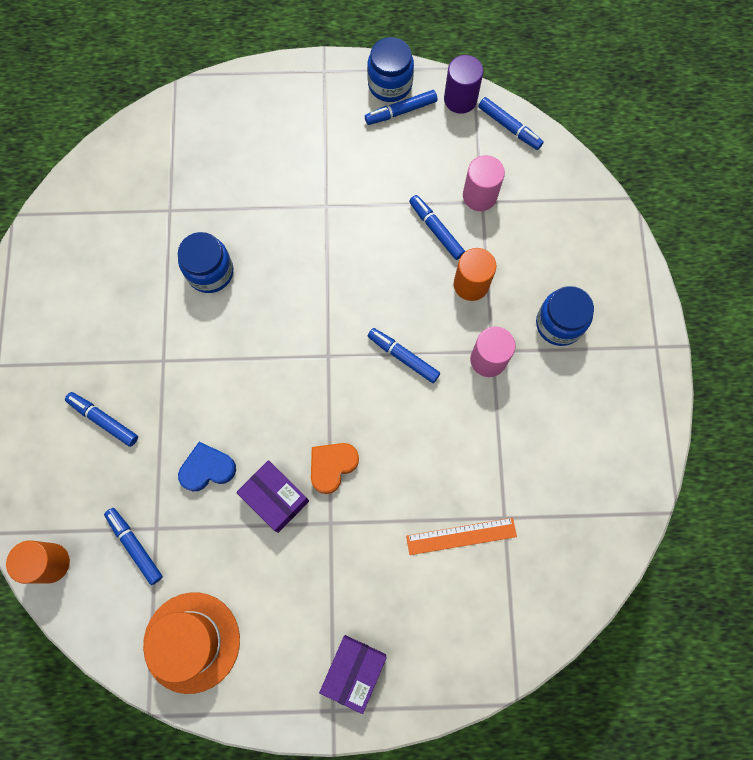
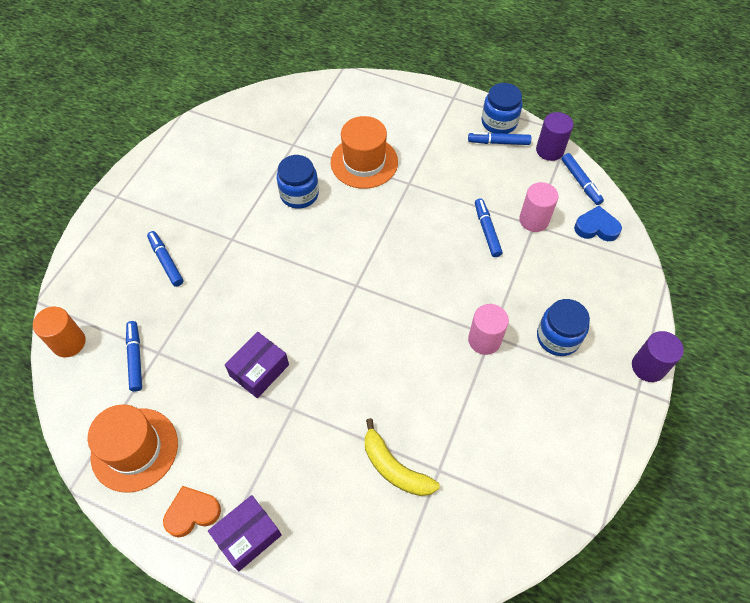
camera: 25 degrees right, 15 degrees down
(207, 468) = (220, 326): blue heart -> blue heart (596, 227)
(263, 199) = (364, 162): none -> orange hat
(275, 498) = (259, 370): purple box -> purple box turned 60 degrees clockwise
(332, 466) = (316, 366): orange heart -> orange heart (192, 512)
(403, 357) = (415, 310): blue marker -> none
(461, 536) = (394, 468): orange ruler -> yellow banana
(471, 284) = (496, 279): orange cylinder -> none
(657, 317) = (648, 367): none -> purple cylinder

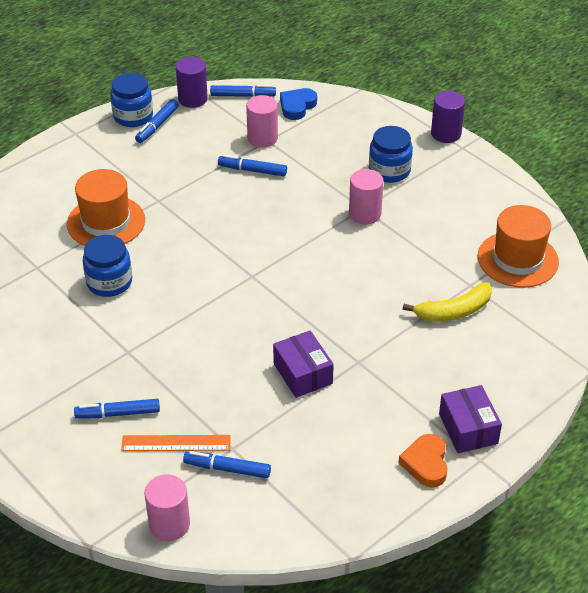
camera: 65 degrees left, 15 degrees down
(69, 343) = (169, 524): orange cylinder -> pink cylinder
(134, 449) = (335, 493): orange hat -> orange hat (517, 259)
(150, 312) = (176, 443): none -> orange ruler

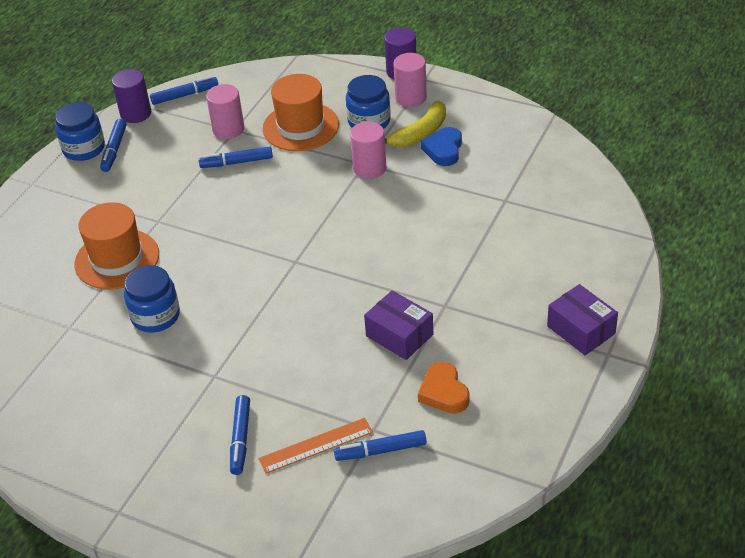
camera: 20 degrees left, 0 degrees up
(118, 413) = (240, 439): blue marker -> blue marker turned 60 degrees counterclockwise
(169, 524) = (356, 525): pink cylinder -> pink cylinder (411, 98)
(297, 106) = (244, 89): blue heart -> blue heart (443, 150)
(426, 463) = (562, 375): orange heart -> orange heart (444, 392)
(453, 311) = (505, 229): yellow banana -> yellow banana (420, 133)
(517, 259) = (534, 163): orange hat -> orange hat (300, 127)

